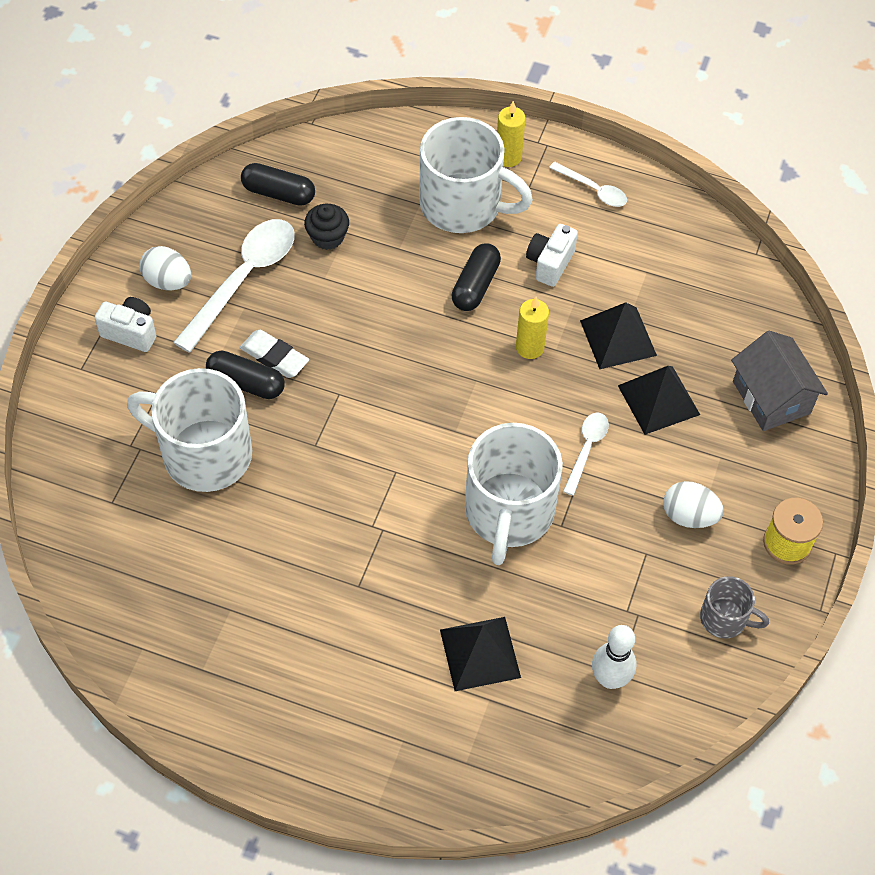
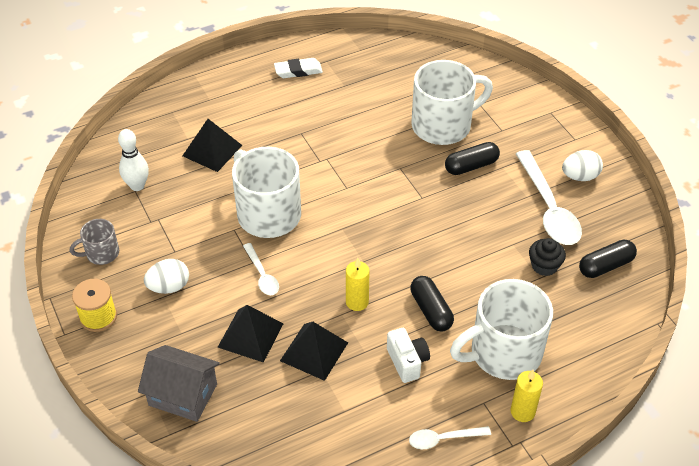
camera: 135 degrees right, 10 degrees down
(131, 332) = (556, 142): white camera -> none
(274, 357) = (476, 187): white eraser -> white eraser (298, 71)

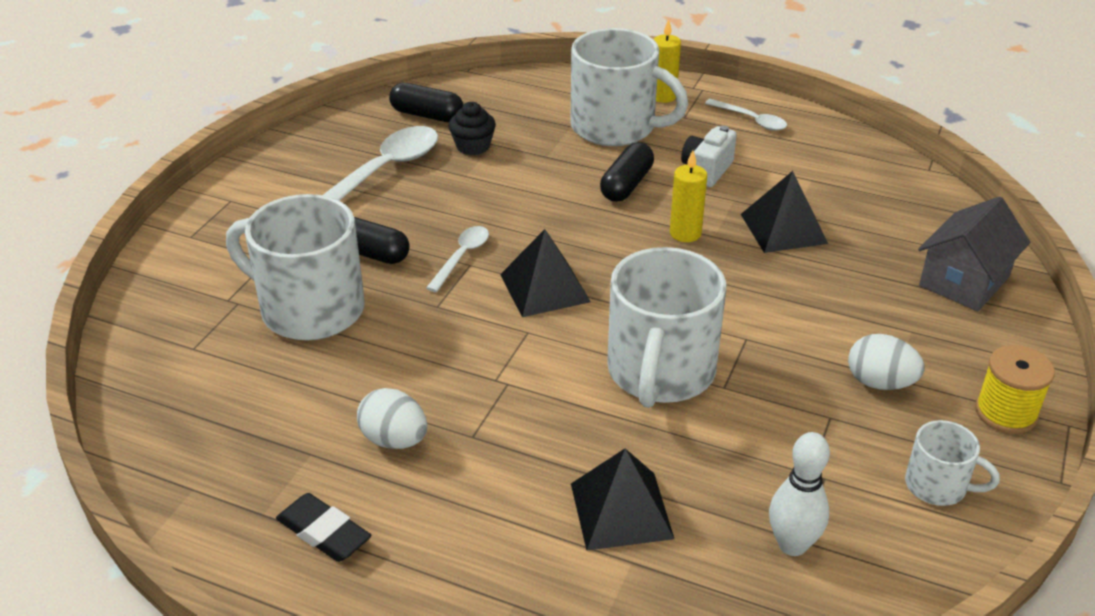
camera: 130 degrees left, 10 degrees down
(101, 253) = (938, 486): grey mug -> white mug
(183, 395) = (964, 281): grey house -> grey house turned 60 degrees clockwise
(250, 335) = (833, 279): black pyramid -> black pyramid (545, 288)
(262, 275) = (752, 319): white spoon -> white spoon (461, 257)
(298, 71) = (324, 532): white eraser -> black eraser
(580, 176) = (300, 173): white egg -> white egg (394, 440)

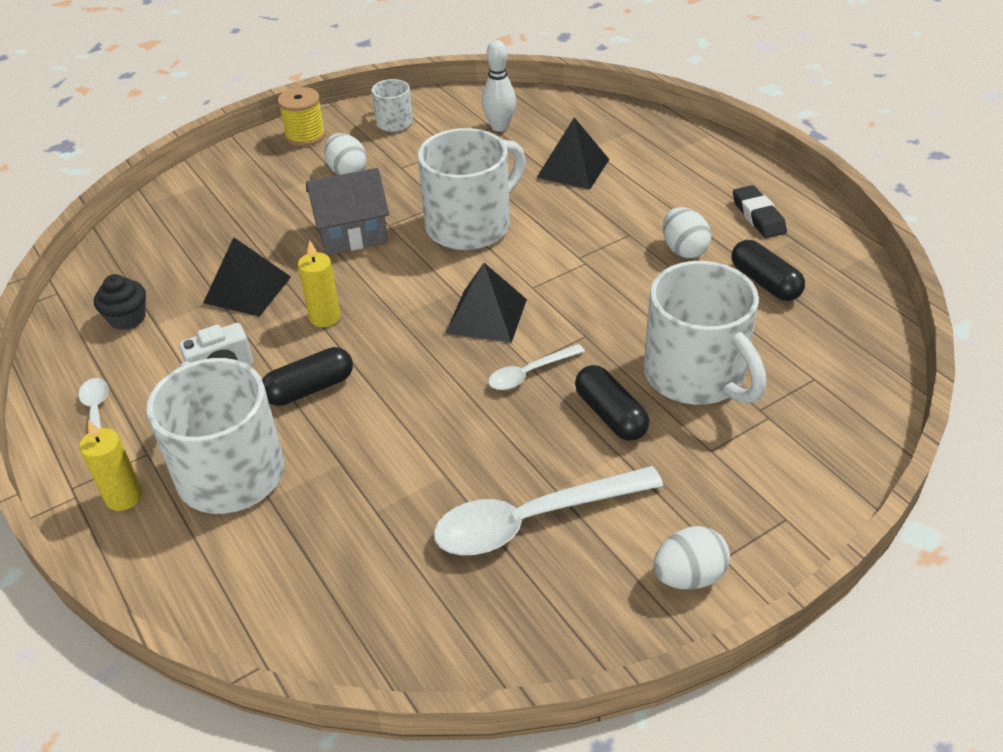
camera: 145 degrees left, 5 degrees up
(251, 183) = (688, 576): none -> white egg
(427, 115) = (406, 604): black capsule -> black capsule (765, 282)
(473, 146) = (400, 516): black cupcake -> black cupcake (127, 318)
(964, 281) = (197, 204): grey house -> grey house (352, 233)

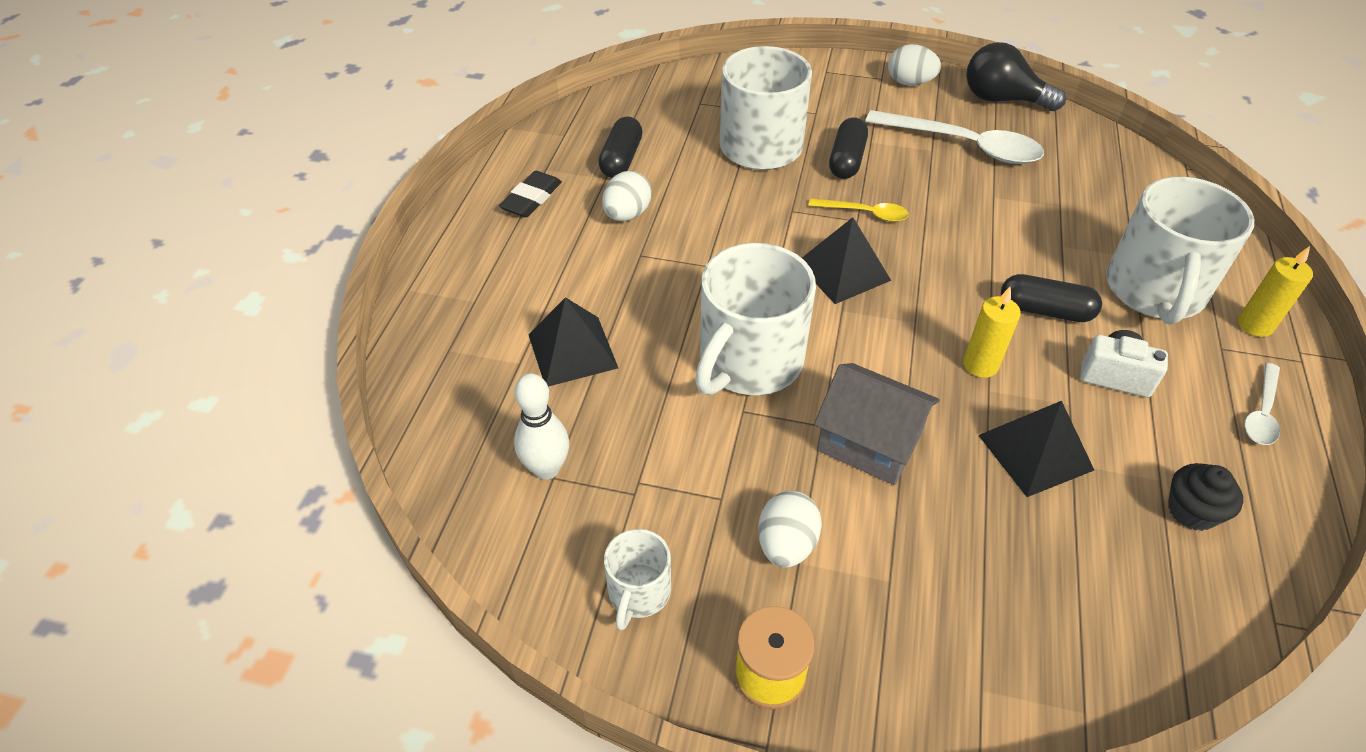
camera: 135 degrees left, 5 degrees up
(470, 225) = (749, 362): white mug -> white mug turned 60 degrees counterclockwise
(529, 373) = (865, 213): white spoon -> yellow spoon
(566, 636) = (1002, 99): none -> black light bulb

